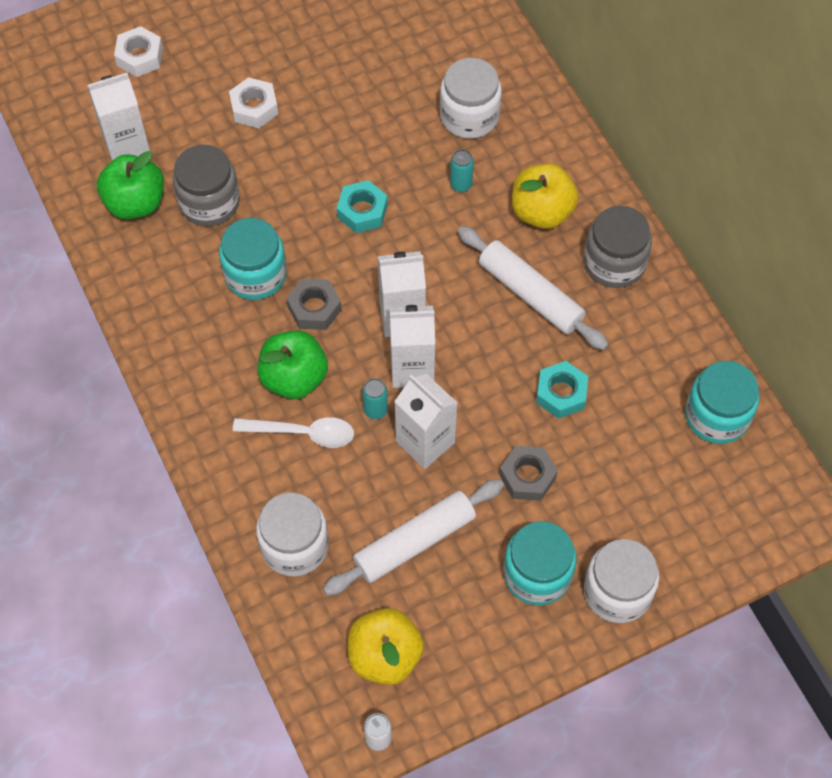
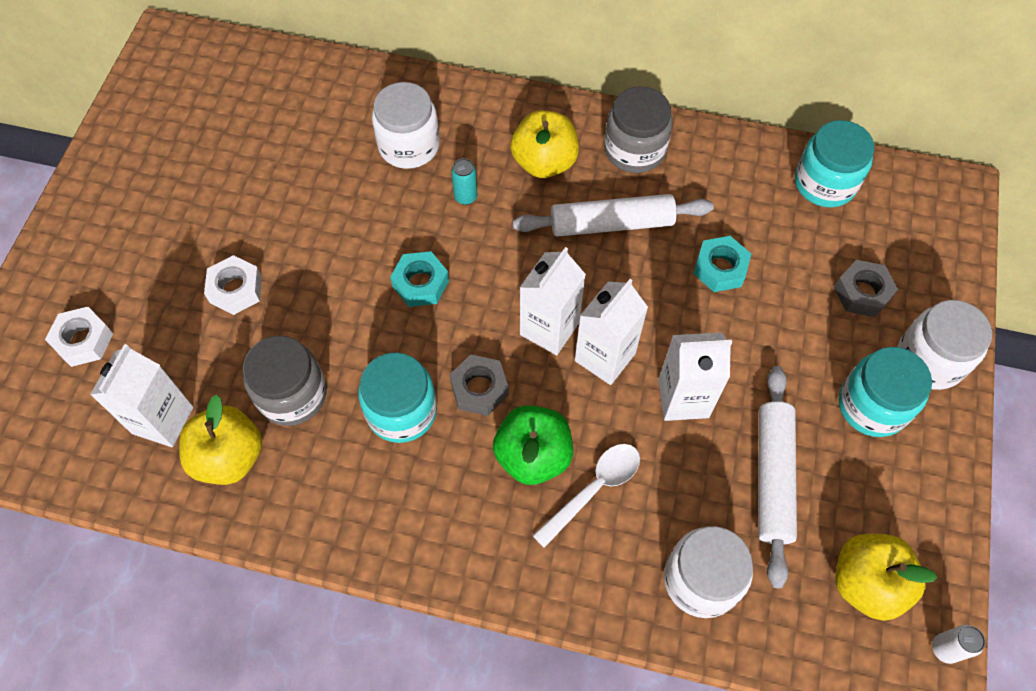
camera: 50 degrees left, 0 degrees up
(135, 203) = (229, 457): green apple -> yellow apple
(375, 410) = (620, 414): turquoise can -> none
(527, 476) = (776, 347): grey nut -> grey nut (862, 293)

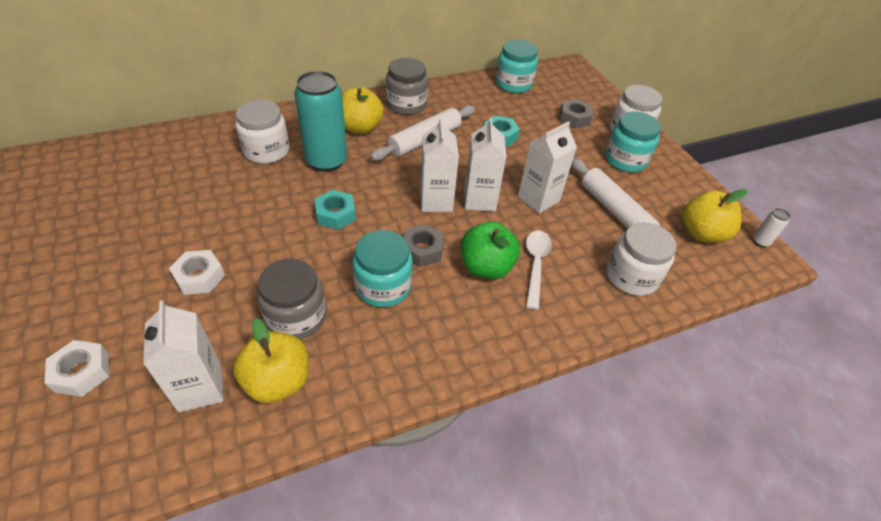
camera: 40 degrees left, 15 degrees down
(465, 197) = (326, 161): turquoise can -> turquoise can, size x2.46

